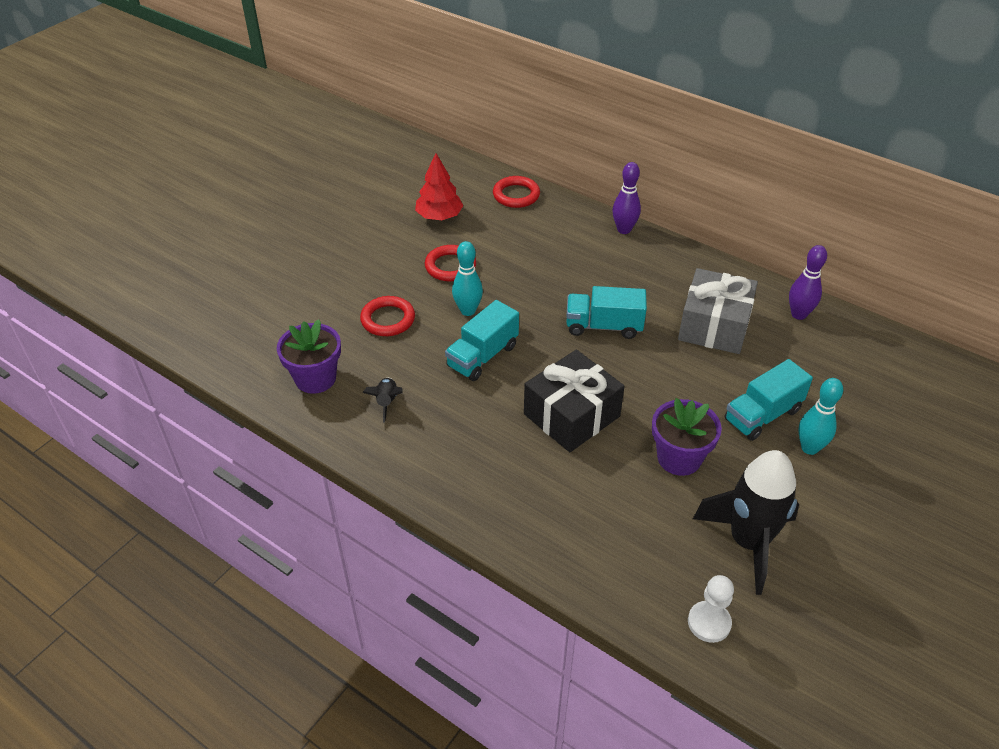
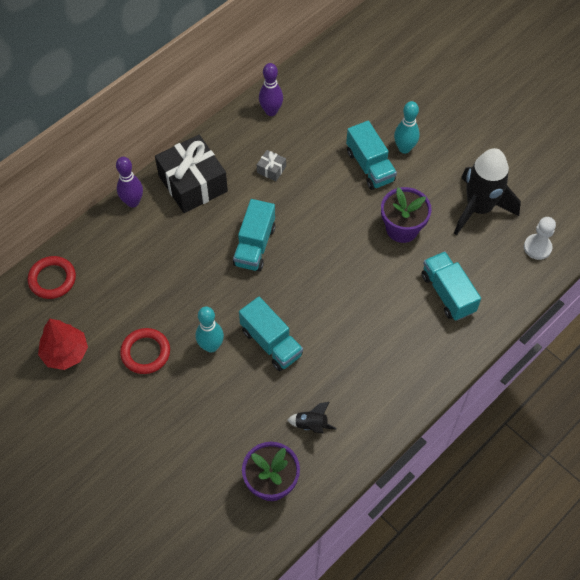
camera: 80 degrees left, 15 degrees up
(388, 319) = (207, 415): red ring -> none
(572, 415) = (349, 289): black gift -> black gift (193, 183)
(596, 516) = (448, 293): none -> turquoise truck
(714, 326) = (271, 169): grey gift -> grey gift, size x0.42

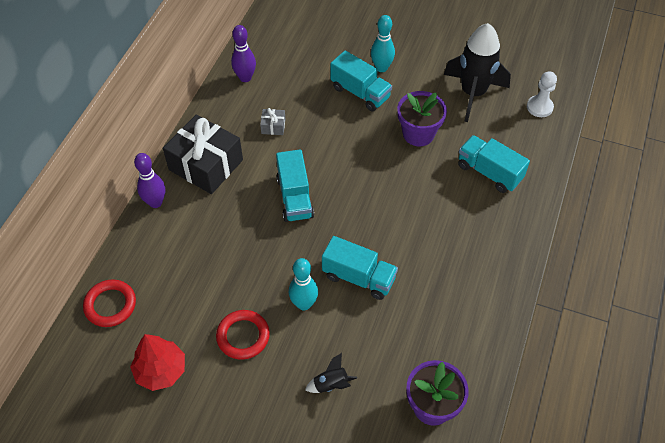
camera: 25 degrees left, 5 degrees down
(311, 425) = (438, 336): black rocket -> black rocket (331, 384)

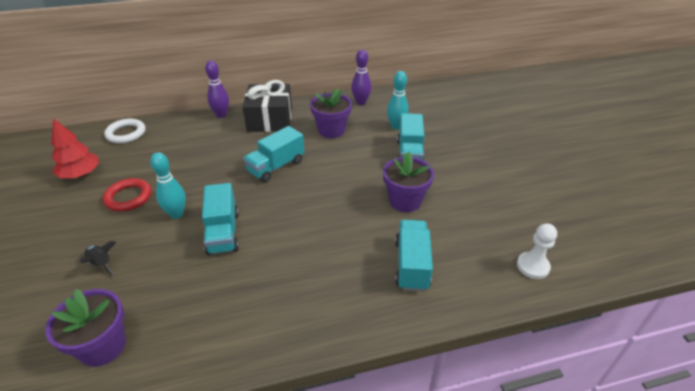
camera: 55 degrees right, 15 degrees down
(110, 305) = (126, 133): red ring -> white ring
(273, 126) = (331, 130): grey gift -> purple flower pot
(381, 68) = (447, 153): turquoise bowling pin -> turquoise bowling pin (396, 126)
(473, 93) = (488, 213): black rocket -> none

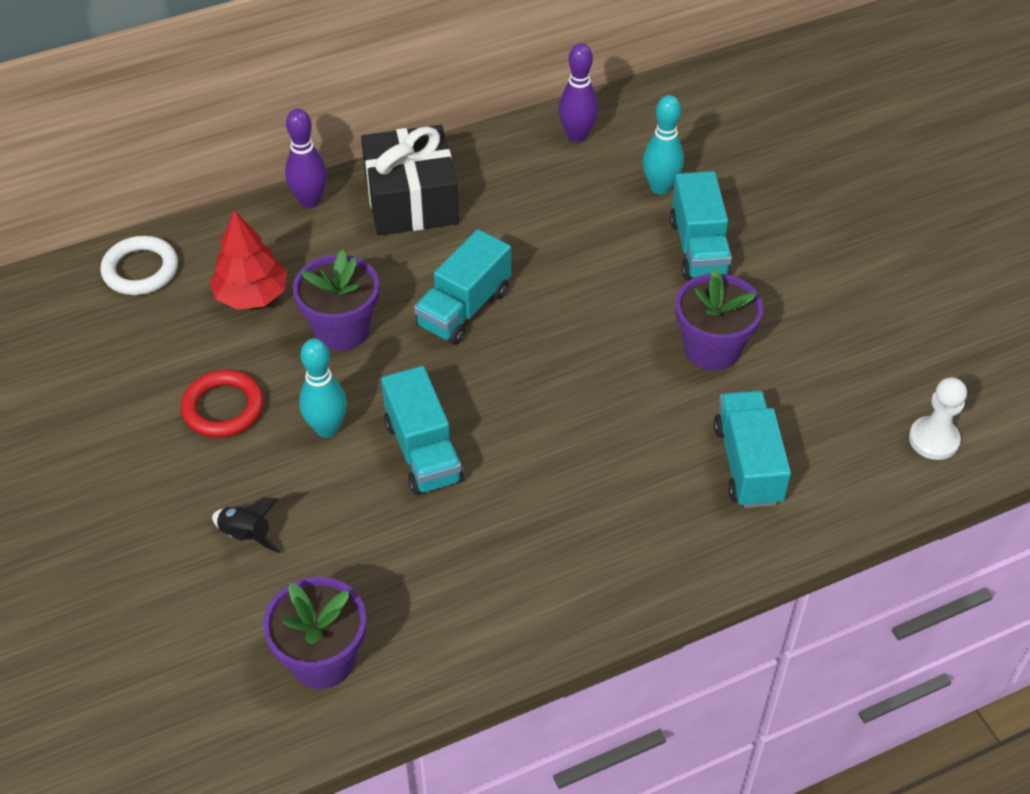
camera: 10 degrees left, 10 degrees up
(80, 174) = (106, 373): red tree -> red tree (251, 295)
(331, 130) = (540, 212): purple flower pot -> purple flower pot (342, 329)

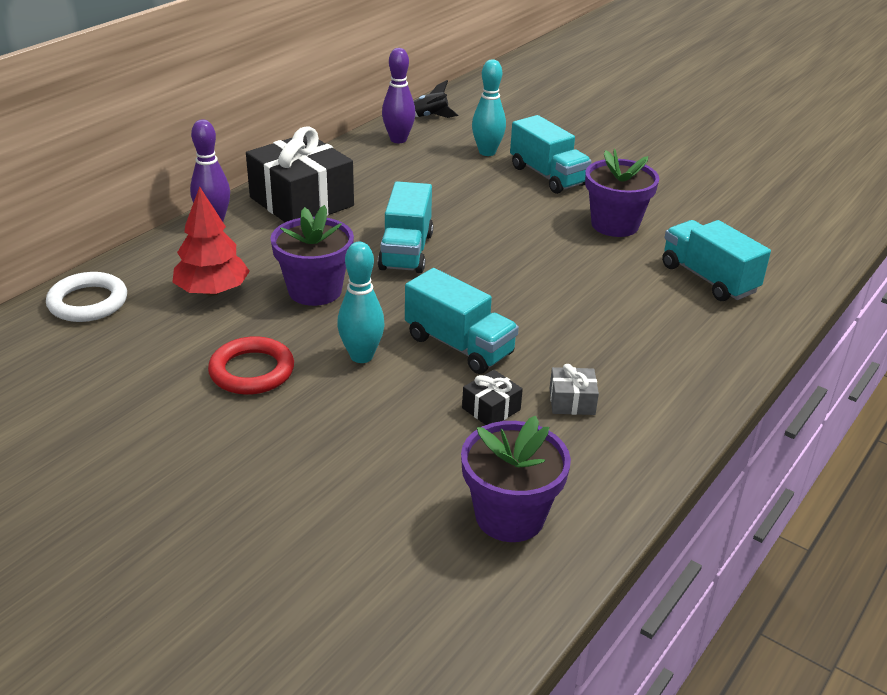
camera: 30 degrees left, 15 degrees down
(246, 536) = (355, 452): black rocket -> black rocket (430, 116)
(395, 538) = (491, 409): none -> black gift
(474, 561) = (572, 401): none -> grey gift
(933, 439) = (809, 230): white pawn -> none

